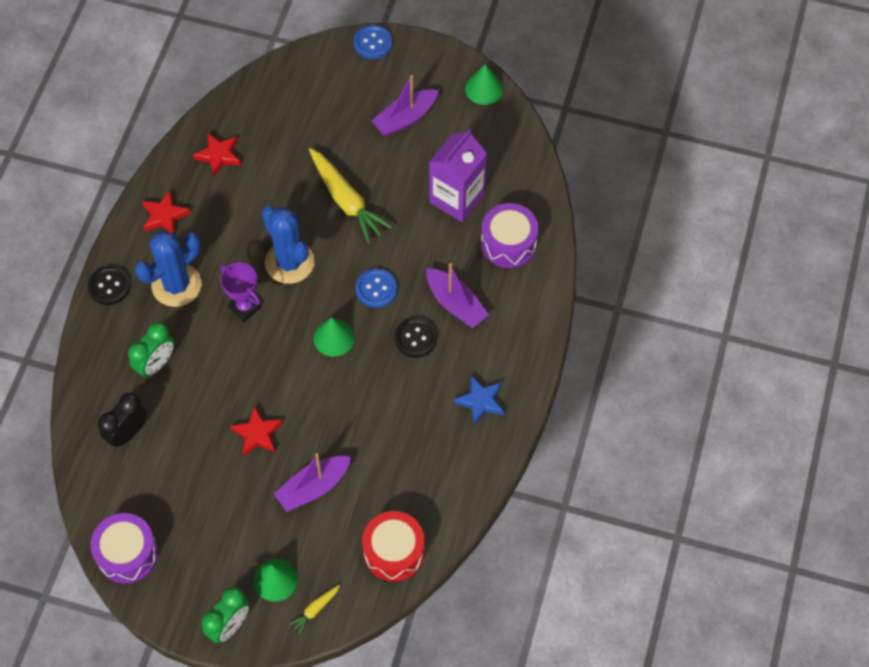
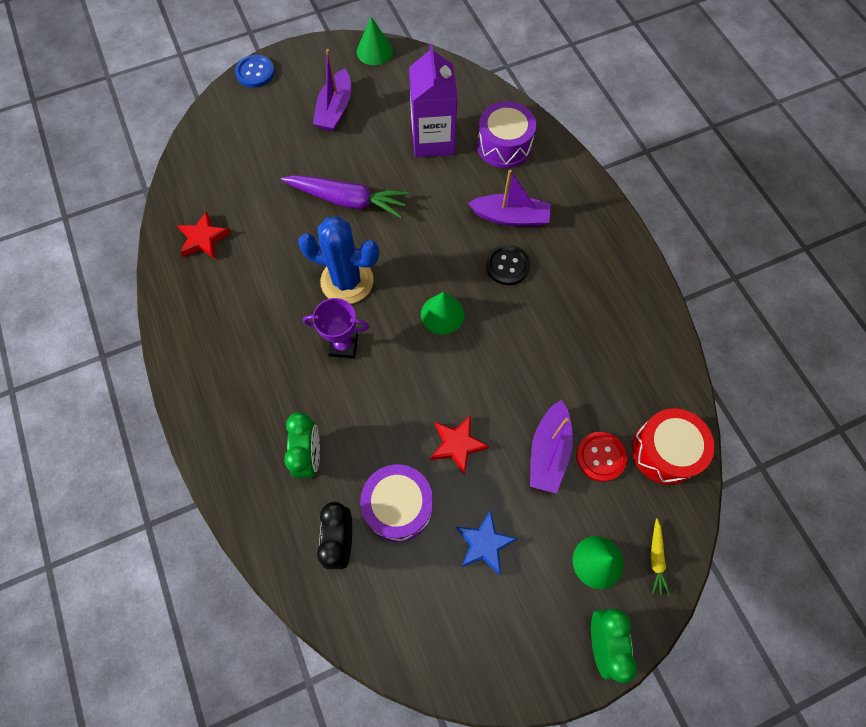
camera: 40 degrees left, 5 degrees up
(109, 286) = (201, 419): black button -> none
(127, 554) = (447, 657): purple drum -> purple drum (398, 506)
(164, 216) = (199, 321): red star -> none
(176, 285) = (264, 372): blue cactus -> none
(345, 519) = (600, 457): none -> red button
(346, 200) = (347, 200): yellow carrot -> purple carrot
(376, 289) = (438, 250): blue button -> none
(480, 401) = (604, 276): blue star -> blue star (484, 543)

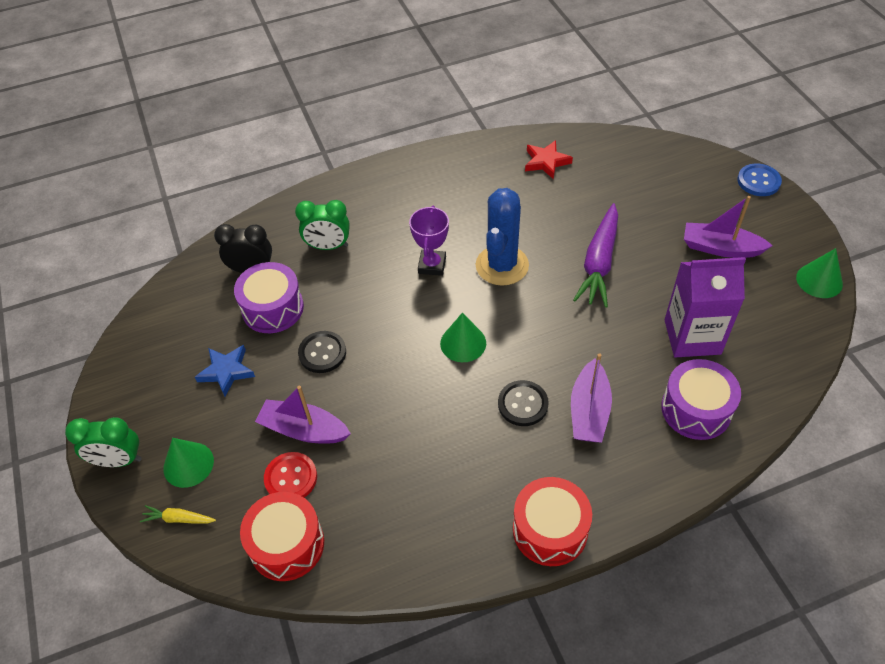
camera: 95 degrees right, 15 degrees down
(457, 445) = (322, 353): red star -> black button
(621, 249) = (550, 530): none -> red drum

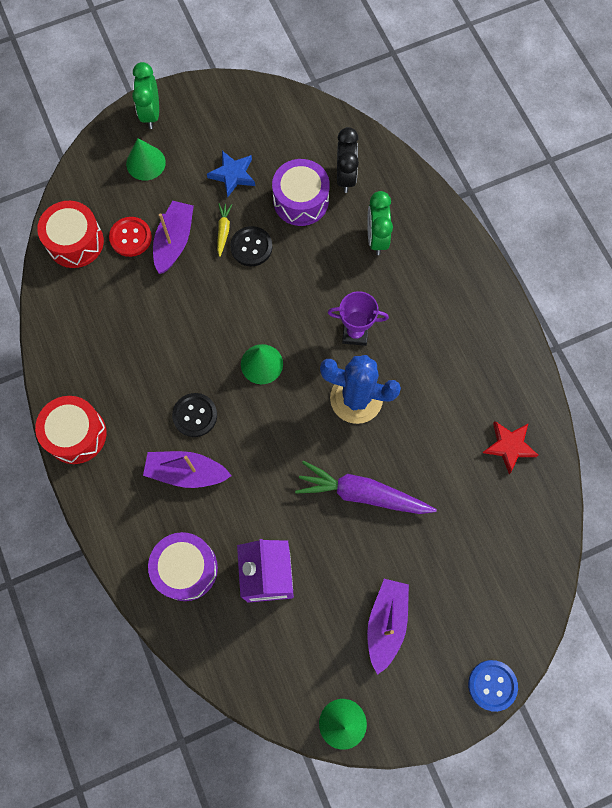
camera: 85 degrees right, 20 degrees up
(178, 519) = (100, 165): yellow carrot -> yellow carrot (223, 230)

